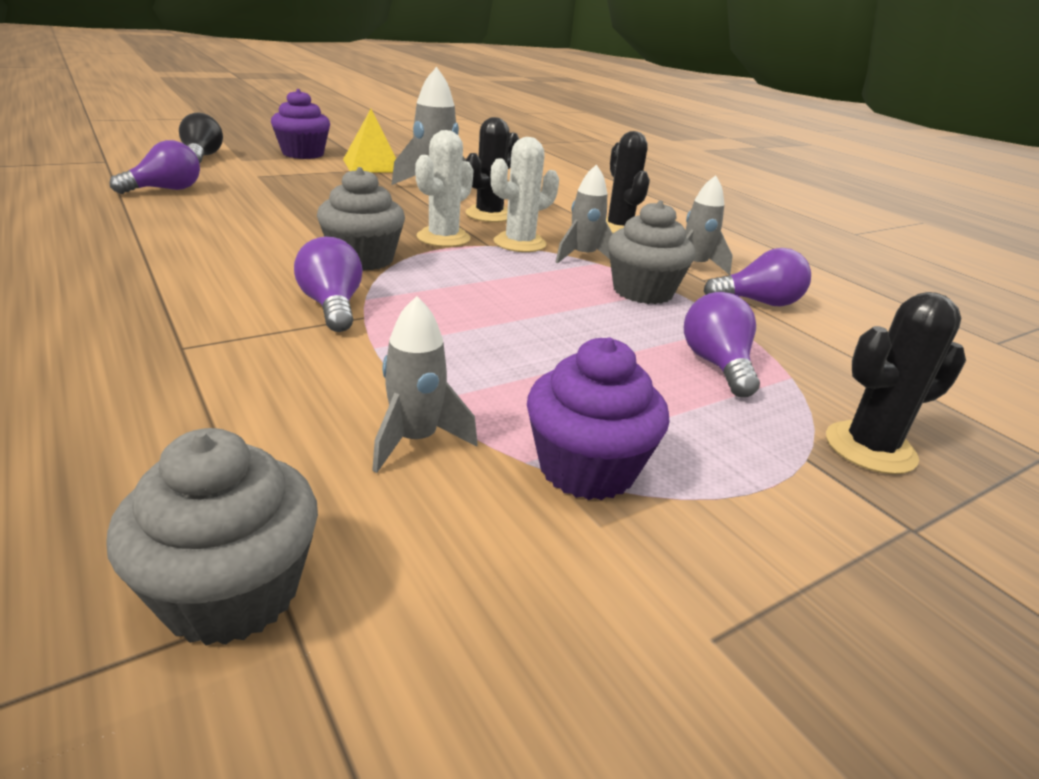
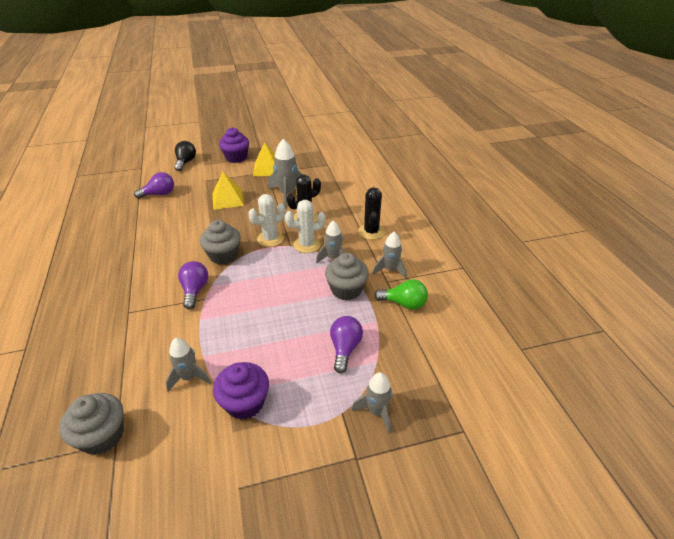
camera: 20 degrees right, 10 degrees up
(320, 196) = (228, 199): none -> yellow pyramid
(758, 303) = (403, 303): purple light bulb -> green light bulb
(870, 448) = (376, 411): black cactus -> grey rocket

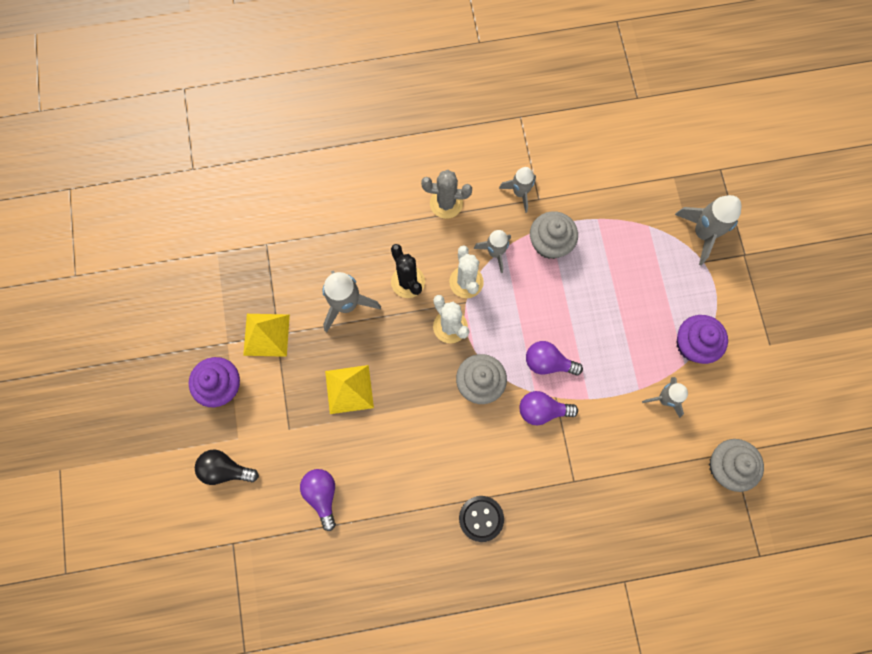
camera: 85 degrees left, 35 degrees up
(117, 261) = (481, 518): none -> black button
(345, 348) = (633, 252): purple light bulb -> purple light bulb (548, 362)
(371, 232) = (446, 203): black cactus -> grey cactus
(376, 411) = (703, 233): grey rocket -> grey rocket, size x1.53
(403, 303) = (574, 188): green light bulb -> none

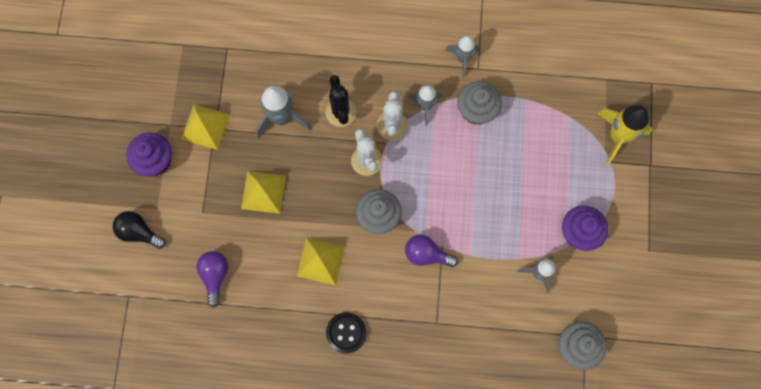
camera: 15 degrees right, 0 degrees up
(432, 447) = (320, 261): none -> yellow pyramid
(446, 203) = (394, 52): grey cactus -> none
(548, 362) = (444, 214): purple light bulb -> none
(703, 233) = (618, 136): grey rocket -> yellow rocket

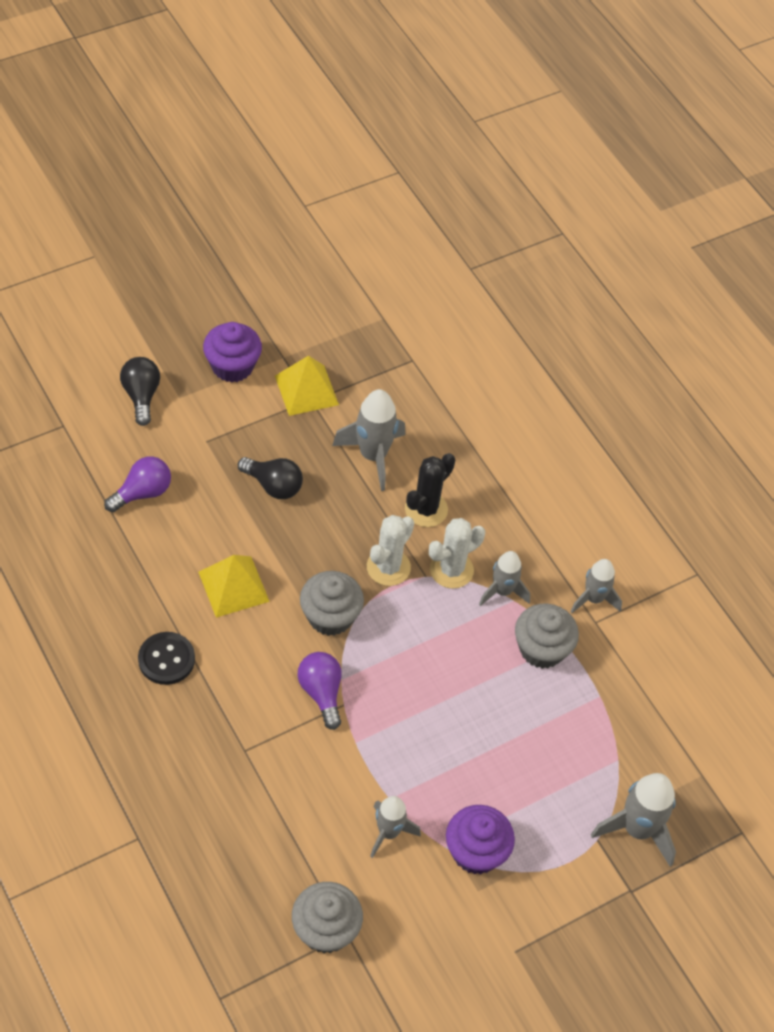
camera: 50 degrees right, 20 degrees down
(263, 192) = (273, 485): yellow pyramid -> black light bulb
(618, 136) = (637, 829): yellow rocket -> grey rocket

